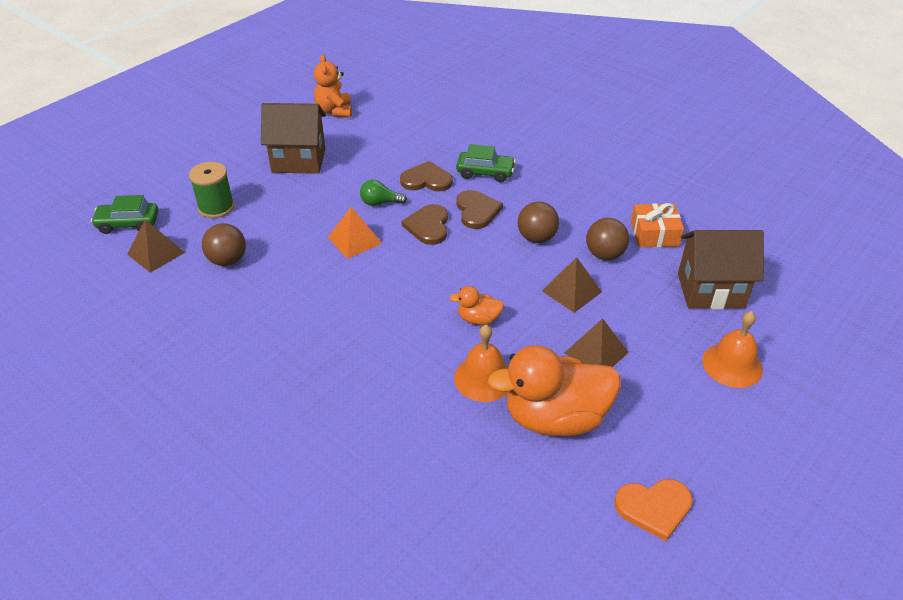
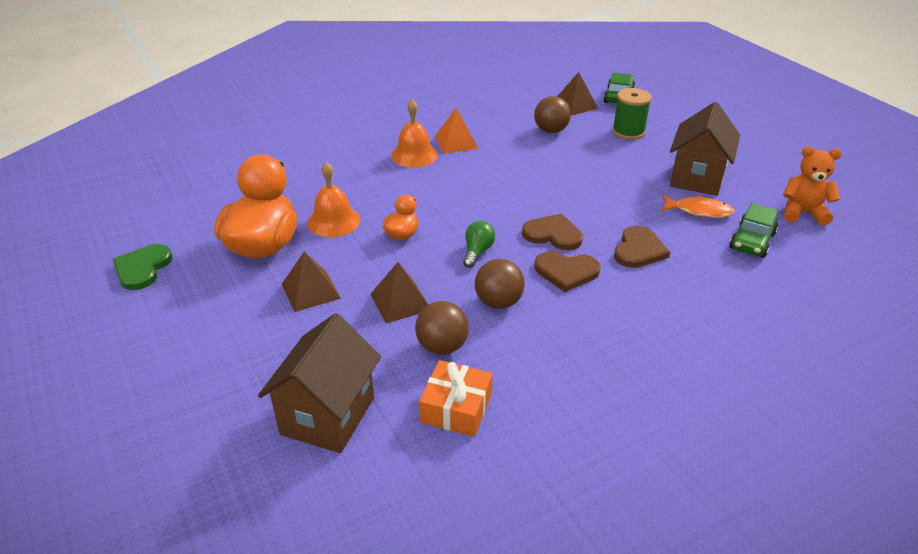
camera: 110 degrees right, 5 degrees down
(354, 156) = (699, 211): none -> orange fish
(354, 240) = (550, 190): orange pyramid -> orange pyramid (456, 142)
(380, 203) = (605, 213): green light bulb -> green light bulb (477, 252)
(485, 172) = (642, 297): green car -> green car (752, 241)
(654, 508) = (142, 268): orange heart -> green heart
(732, 365) = (218, 381): orange bell -> orange bell (414, 155)

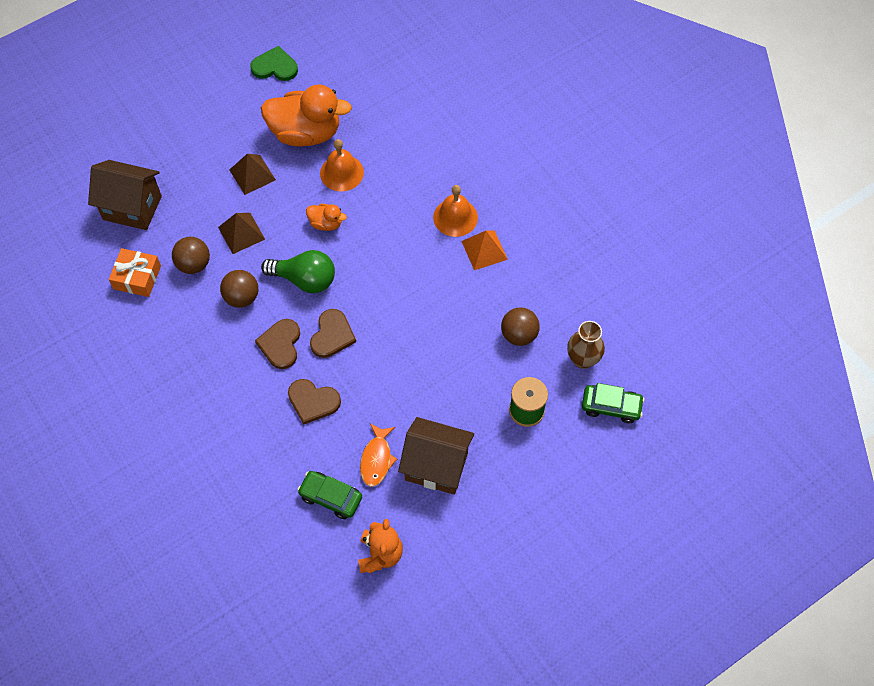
camera: 85 degrees right, 25 degrees up
(477, 252) = (304, 279): green light bulb -> green light bulb, size x1.72
(574, 105) = (582, 359): brown pyramid -> brown vase

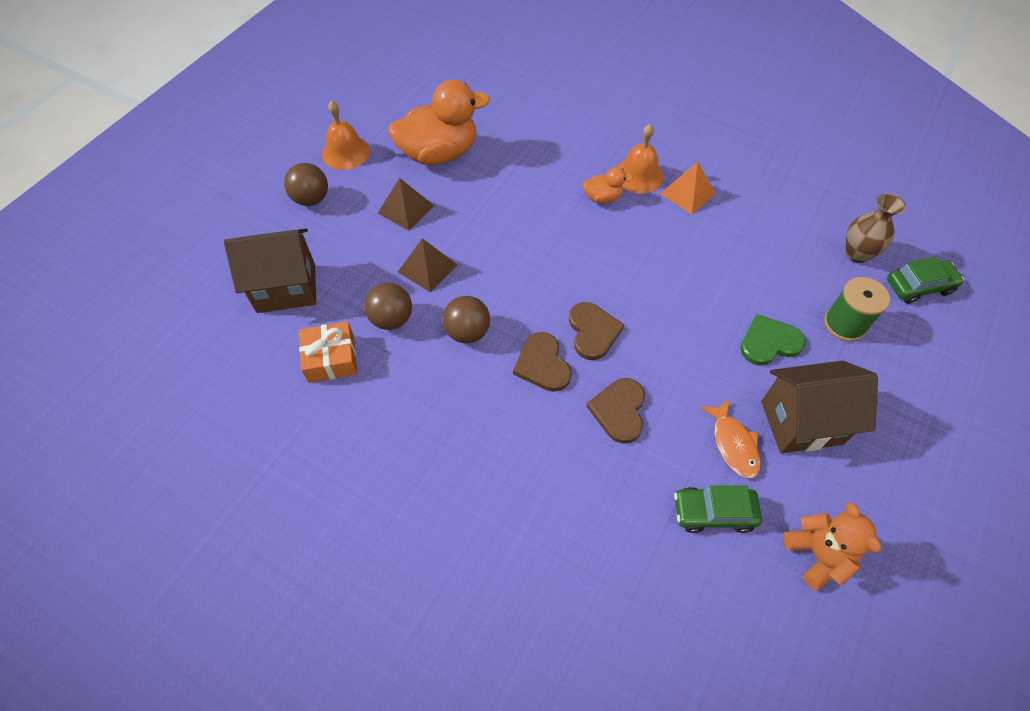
camera: 25 degrees left, 5 degrees down
(275, 67) = (371, 109): green heart -> green heart (769, 342)
(304, 279) = (526, 287): green light bulb -> none
(313, 401) = (619, 411): brown heart -> brown heart turned 105 degrees clockwise
(326, 223) = (513, 226): orange duck -> orange duck (603, 198)
(341, 172) = (499, 175): orange bell -> orange bell (346, 152)
(519, 335) = (780, 256): brown ball -> brown ball (311, 199)

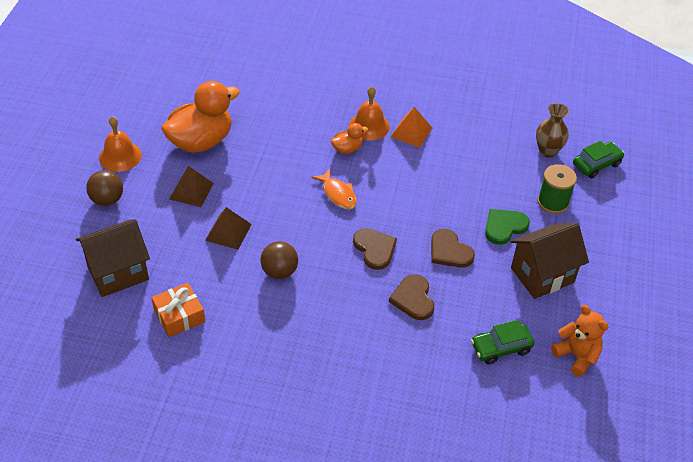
camera: 20 degrees left, 10 degrees down
(391, 319) = (215, 276): brown ball -> none
(542, 364) = (345, 281): brown heart -> brown heart (449, 251)
(733, 444) = (500, 301): orange fish -> orange fish (338, 194)

